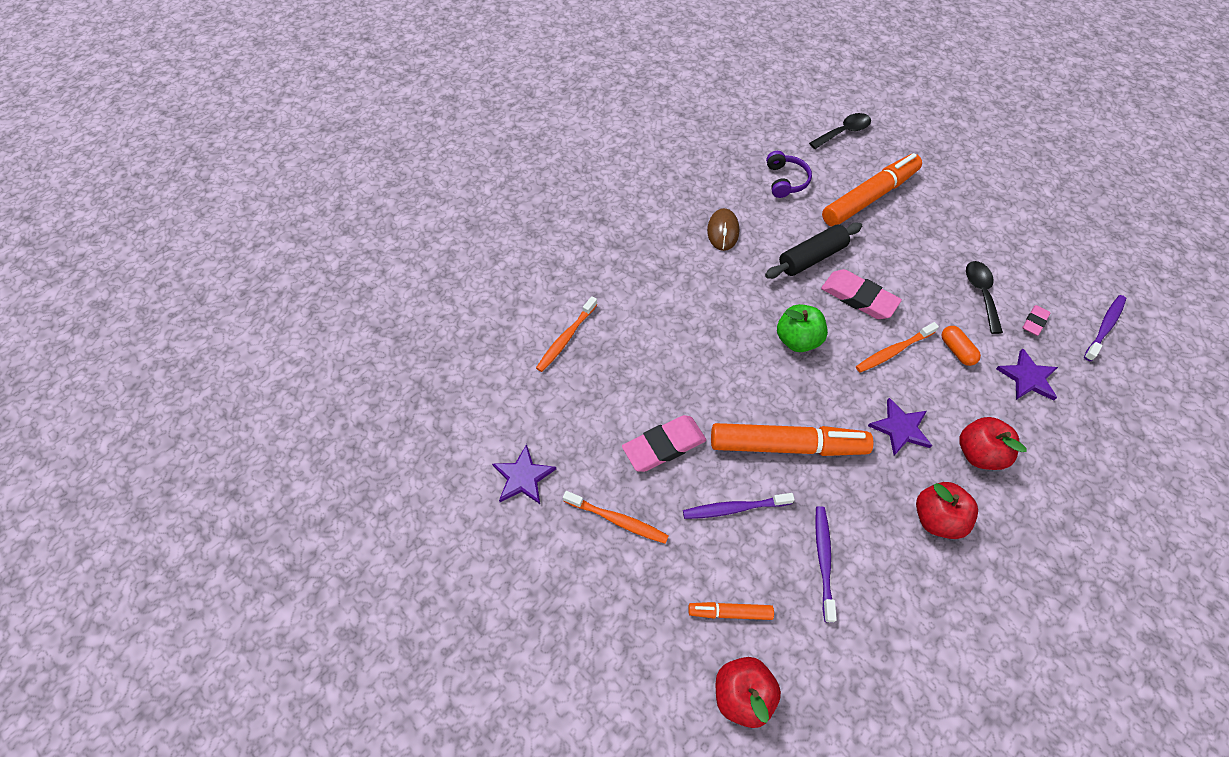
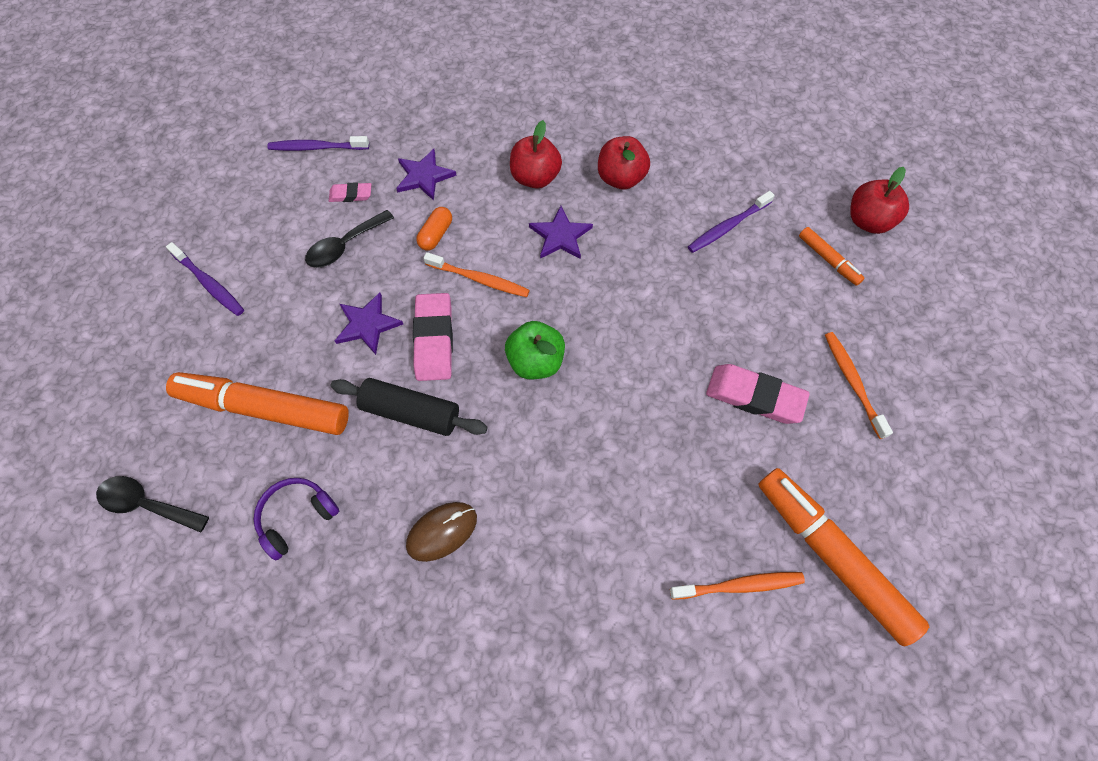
camera: 130 degrees left, 5 degrees up
(523, 477) = (906, 491): purple star -> purple star (367, 324)
(735, 508) = (750, 306): purple toothbrush -> purple toothbrush (209, 283)
(787, 445) = (657, 304): orange marker -> orange marker (831, 556)

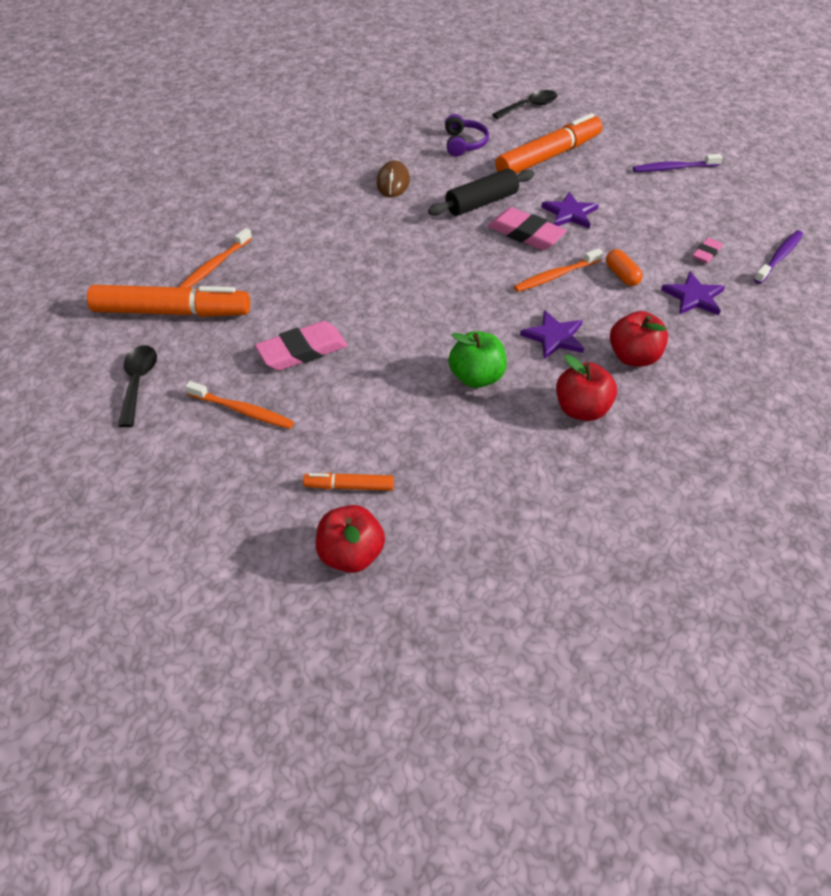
camera: 130 degrees right, 15 degrees down
(344, 246) = (653, 231): black spoon -> black spoon (138, 382)
(535, 362) = (456, 267): green apple -> green apple (476, 377)
(728, 227) = (456, 444): purple toothbrush -> none

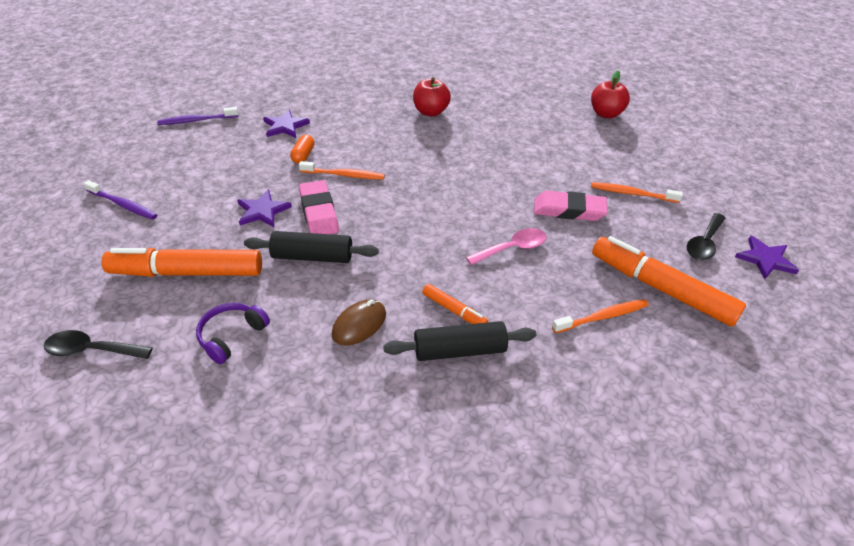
camera: 145 degrees left, 5 degrees down
(242, 410) = (632, 194): orange toothbrush -> orange toothbrush turned 45 degrees counterclockwise
(309, 198) = (459, 350): none -> black rolling pin
(329, 284) = (512, 248): none -> pink spoon
(349, 486) = (588, 135): orange marker -> orange marker (454, 310)
(476, 377) = (469, 147): green apple -> none
(554, 337) = (397, 145): purple star -> purple star (765, 259)
(633, 357) = (369, 118): red apple -> none
(706, 253) = (230, 142): pink eraser -> none

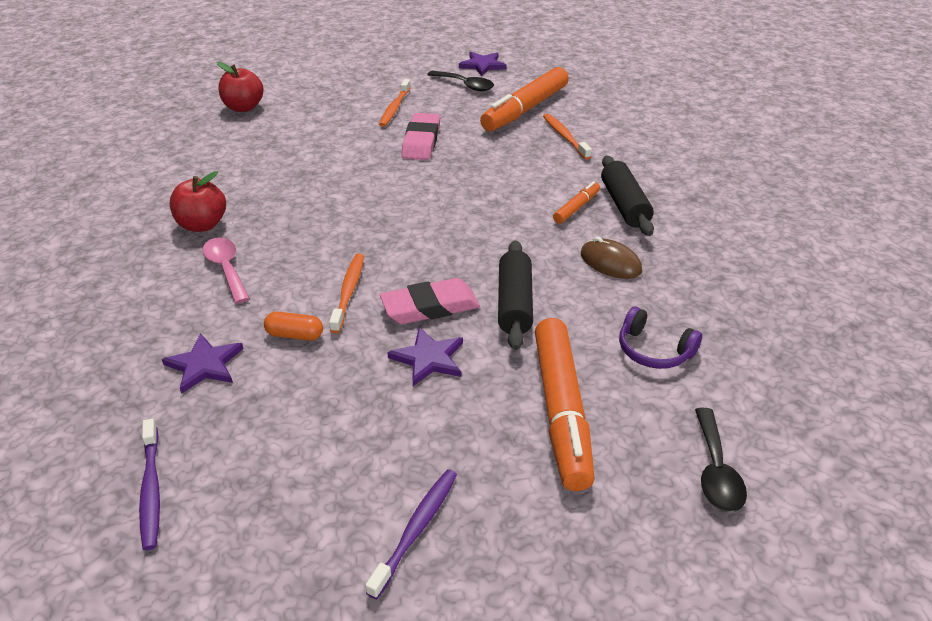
camera: 90 degrees left, 5 degrees down
(512, 248) = (483, 174): pink spoon -> pink spoon (226, 268)

